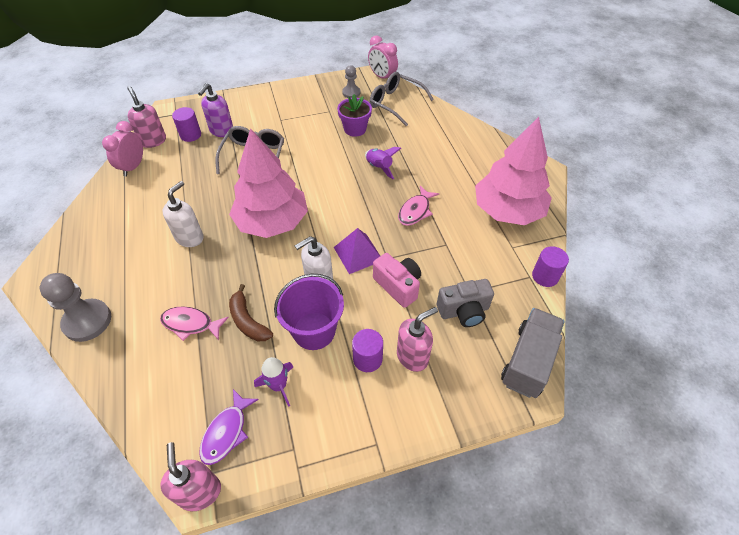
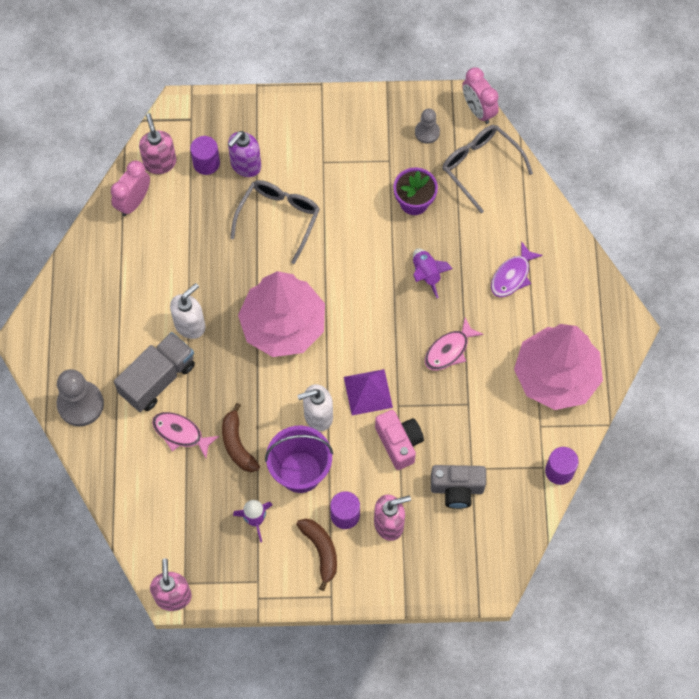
camera: 15 degrees right, 15 degrees up
(226, 432) = (201, 551): purple fish -> purple fish (512, 276)
(353, 399) = (321, 551): none -> brown banana
(528, 361) = (499, 557): grey truck -> grey truck (158, 379)

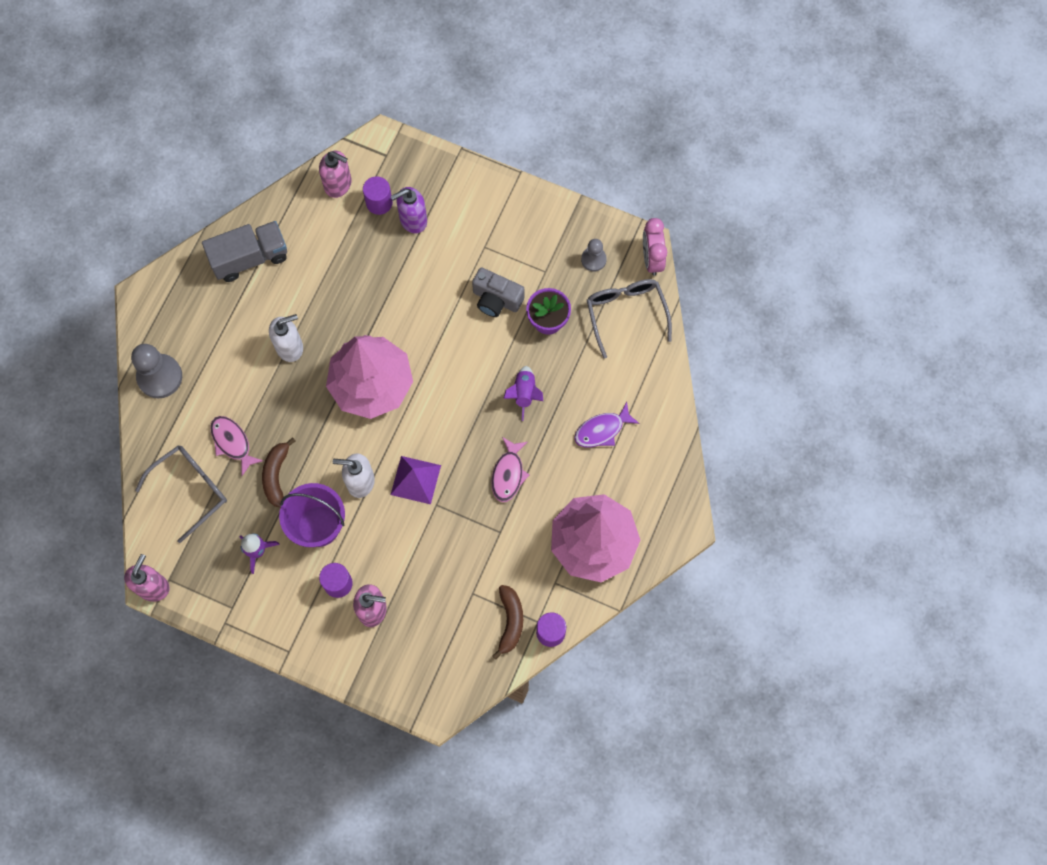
camera: 25 degrees right, 5 degrees up
(133, 202) = (297, 211): pink clock -> none
(158, 379) = (237, 384): grey truck -> grey truck (250, 258)
(160, 162) = (338, 184): pink soap dispenser -> pink soap dispenser turned 105 degrees clockwise
(279, 218) = (418, 282): grey glasses -> grey glasses (191, 489)
(321, 551) = (300, 606): brown banana -> brown banana (510, 621)
(399, 443) = (419, 539): pink camera -> none
(449, 350) = (508, 474): pink fish -> pink fish turned 60 degrees counterclockwise
(457, 489) = (449, 606): grey camera -> grey camera (496, 299)

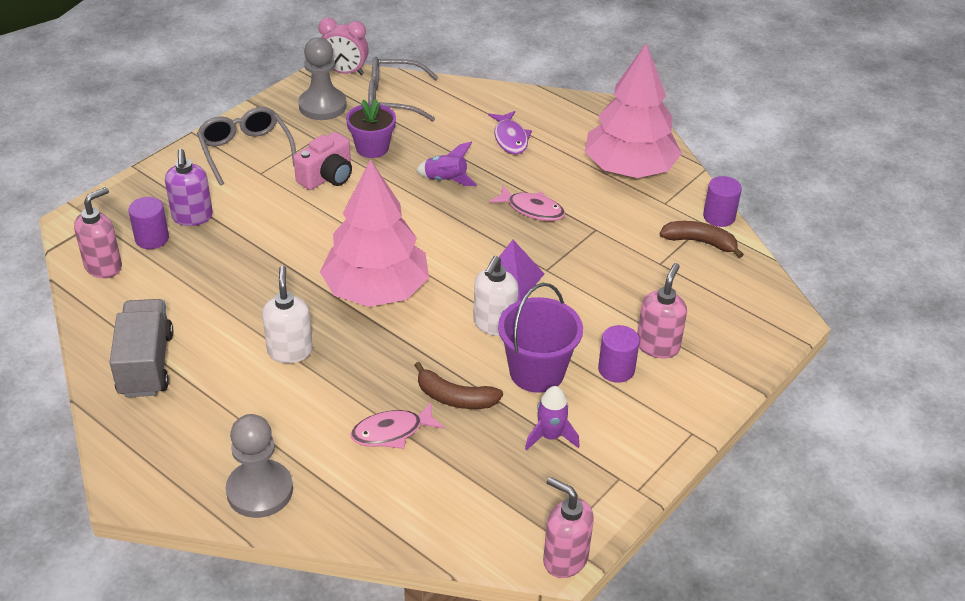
camera: 75 degrees left, 30 degrees down
(191, 489) = (439, 488): grey glasses -> grey glasses (245, 151)
(496, 299) = (327, 177): grey camera -> pink camera
(593, 259) = (322, 106): grey pawn -> grey pawn, size x1.73

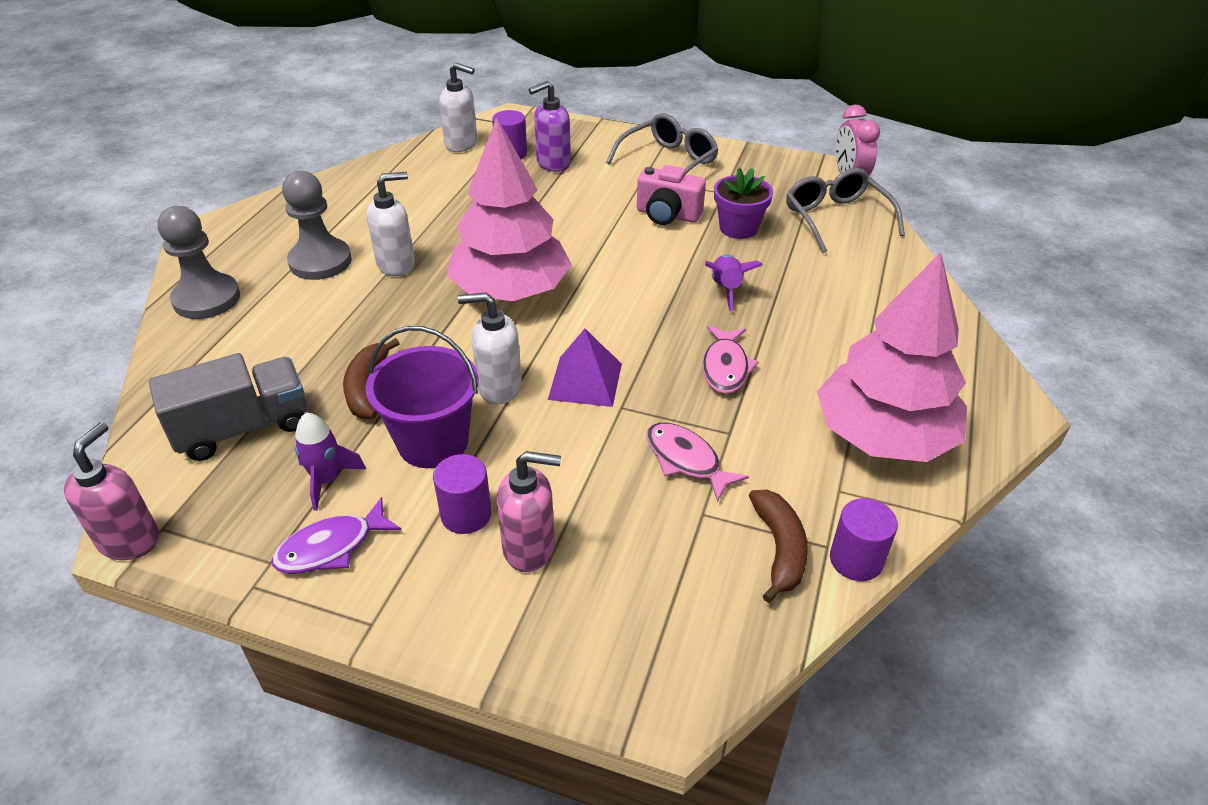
camera: 70 degrees right, 0 degrees up
(104, 266) = (462, 144): pink soap dispenser -> white soap dispenser
(146, 364) = (349, 198): grey truck -> grey truck (243, 428)
(322, 106) = (779, 181): grey pawn -> grey pawn (320, 261)
(392, 432) = (302, 357): pink fish -> pink fish (686, 460)
(510, 139) = (847, 317): purple fish -> purple fish (331, 547)

